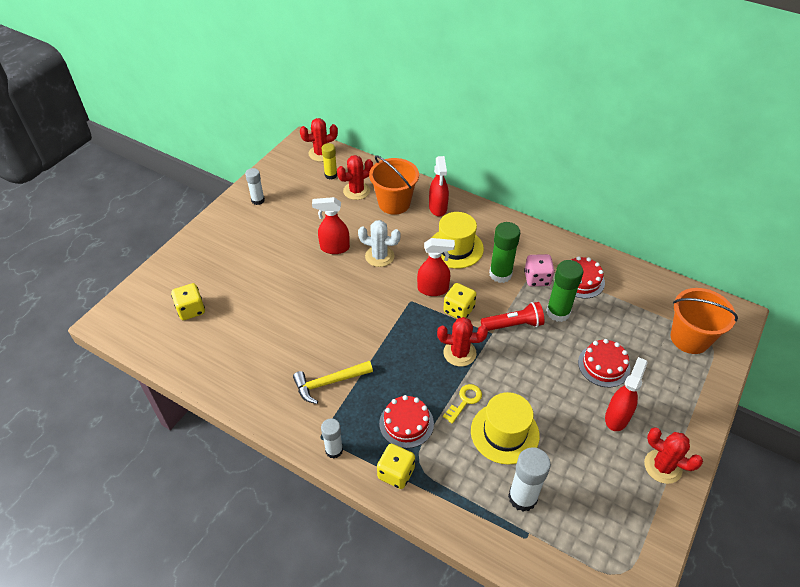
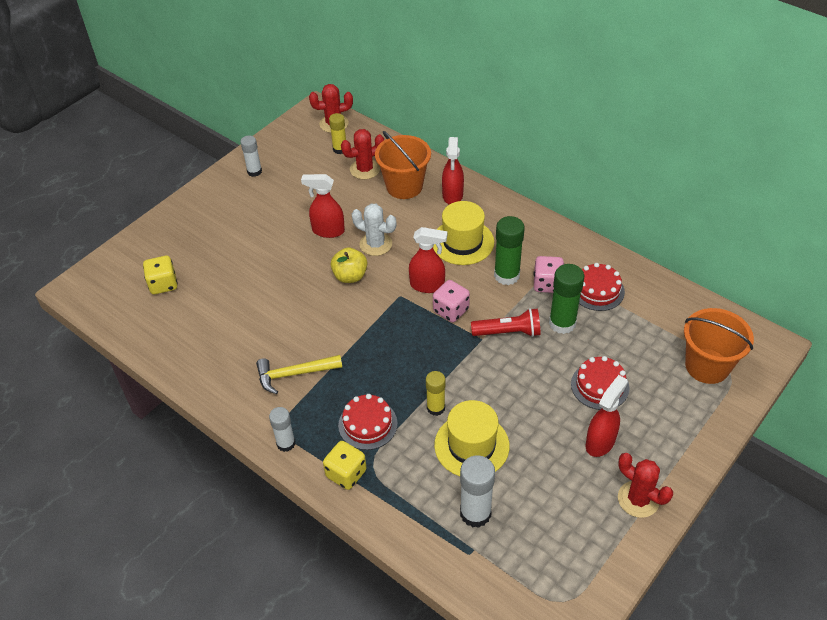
camera: 10 degrees right, 0 degrees up
(362, 287) = (350, 276): none -> yellow apple
(458, 310) = (451, 310): yellow dice -> pink dice
(459, 353) = (441, 357): red cactus -> none
(465, 401) = (436, 408): yellow key -> yellow glue stick

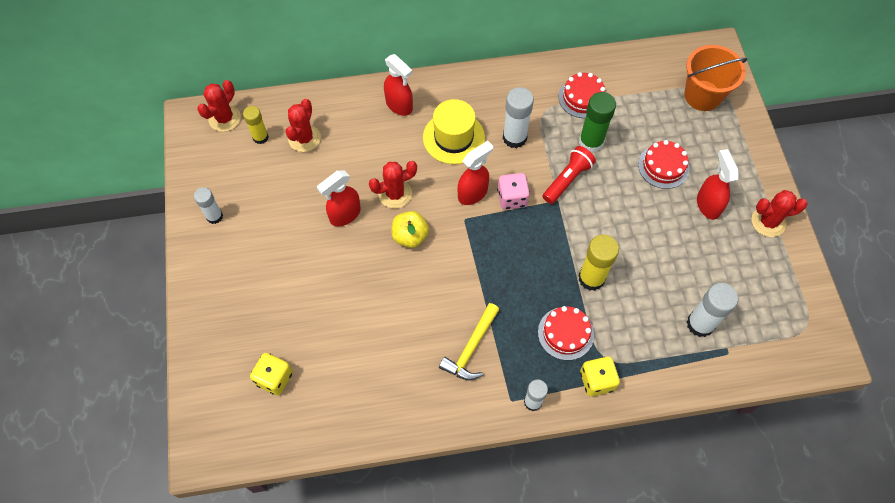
camera: 50 degrees left, 15 degrees up
(376, 244) = (395, 194): white cactus -> red cactus
(404, 186) = (354, 127): orange bucket -> none
(436, 408) = (591, 278): yellow glue stick -> yellow glue stick, size x1.56
(471, 445) = (643, 282): yellow hat -> none
(506, 275) = (514, 137): green glue stick -> white glue stick
(547, 284) = (547, 121): pink dice -> none

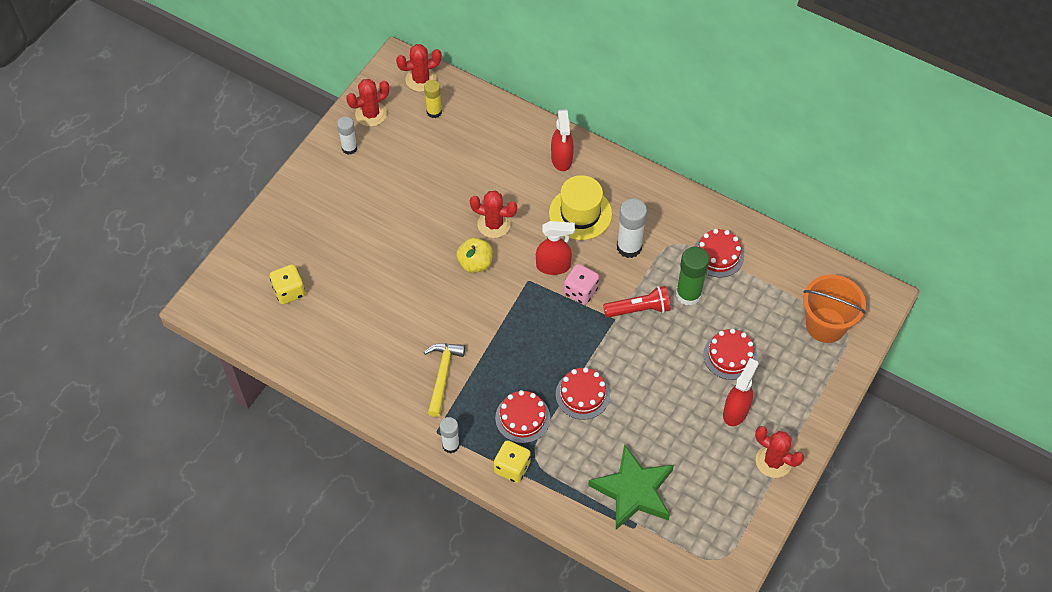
camera: 40 degrees right, 5 degrees down
(304, 138) = (465, 135): red cactus -> red cactus (371, 114)
(344, 215) = (442, 213): red spray bottle -> none
(471, 348) = (442, 375): yellow hammer -> yellow hammer turned 120 degrees clockwise
(591, 278) = (582, 394): yellow glue stick -> red cake
(700, 324) = (633, 491): white glue stick -> green star

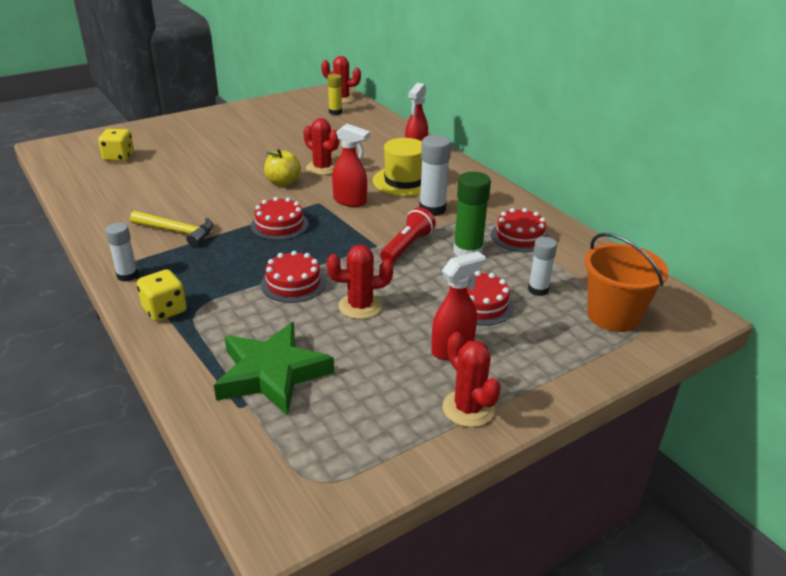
camera: 25 degrees right, 25 degrees down
(349, 148) = (253, 112): white glue stick -> white glue stick (538, 290)
(371, 114) = (287, 103): red cactus -> red cactus (360, 306)
(442, 375) = (177, 232): yellow hammer -> yellow hammer turned 75 degrees clockwise
(522, 418) = (216, 280): red cake -> red cake (279, 225)
(580, 291) = (360, 221): pink dice -> none
(639, 309) = (407, 246): red flashlight -> red flashlight turned 75 degrees counterclockwise

